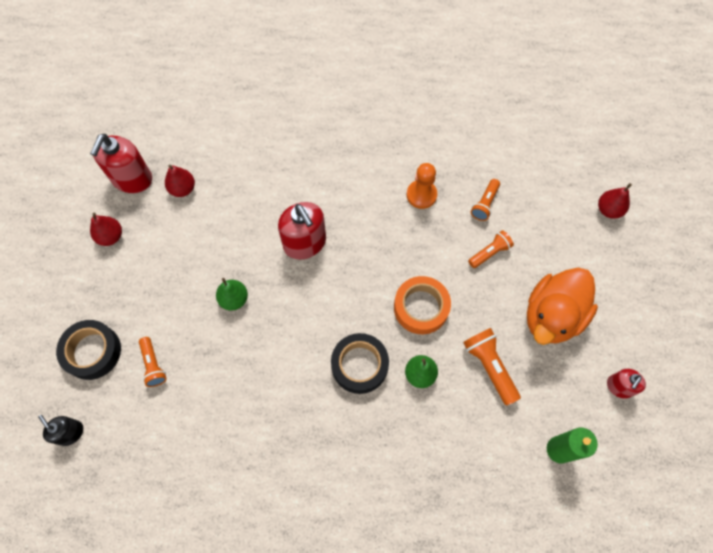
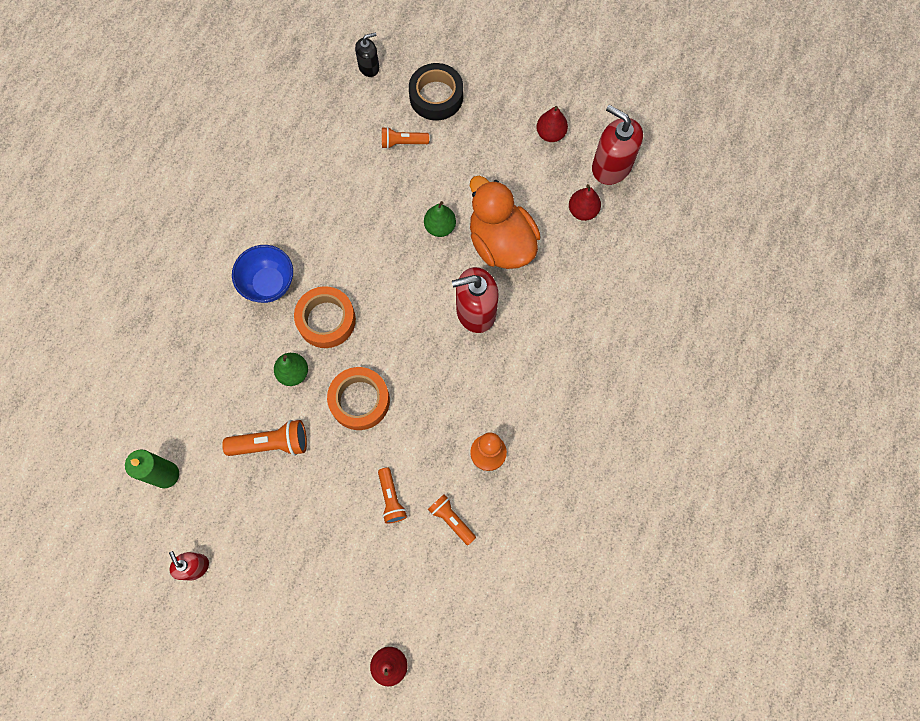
camera: 110 degrees right, 5 degrees up
(343, 434) = (269, 284): none -> blue bowl
(359, 365) = (326, 320): black tape -> orange tape
(552, 316) = (295, 533): orange duck -> orange duck (501, 243)

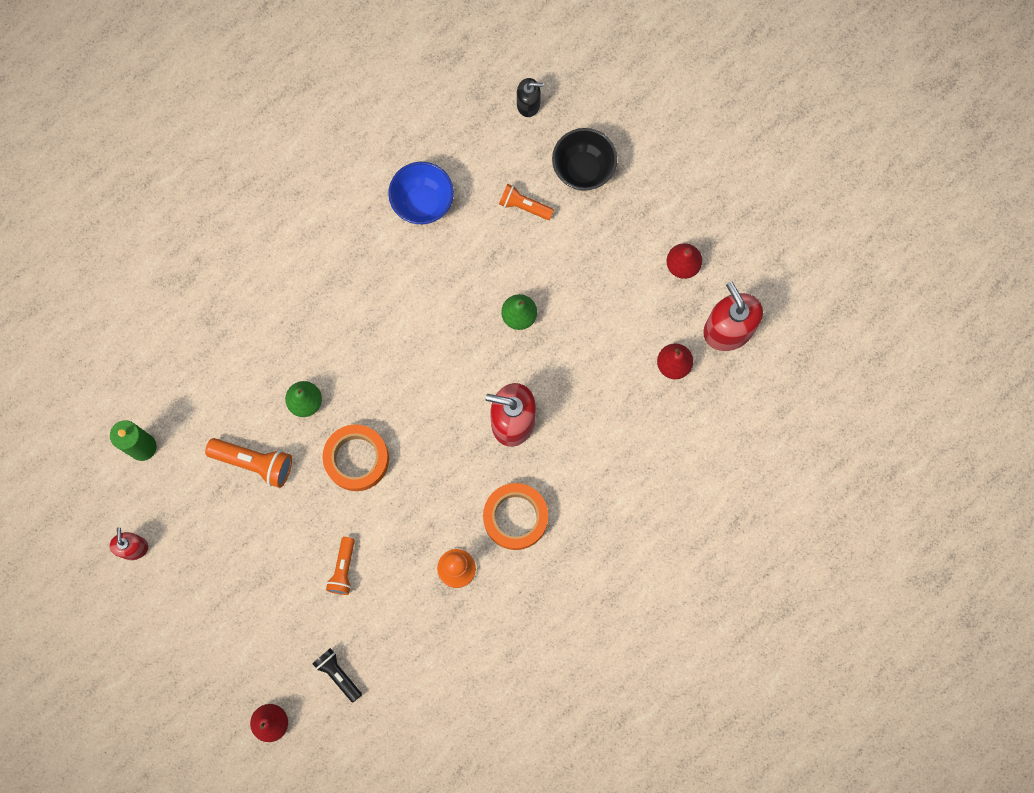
camera: 25 degrees right, 5 degrees up
(269, 284) = (321, 298): blue bowl -> blue bowl (423, 202)
(326, 320) = (361, 362): orange tape -> orange tape (515, 517)
(429, 592) = (338, 674): none -> black flashlight
(436, 96) = (583, 169): black tape -> black bowl
(451, 519) = (391, 616): orange flashlight -> none
(501, 243) = (573, 360): orange duck -> none

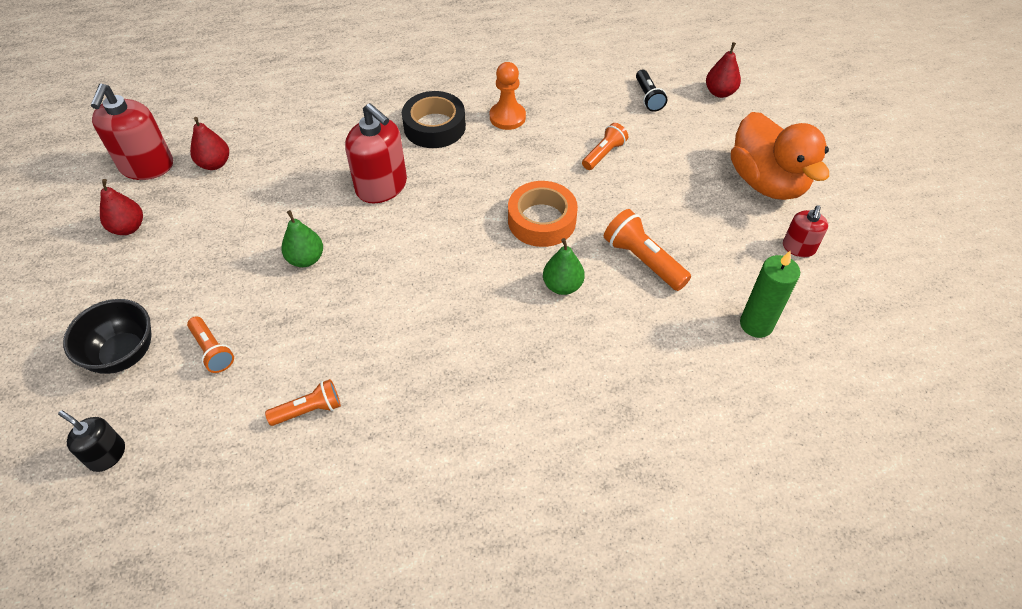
camera: 150 degrees left, 25 degrees down
(184, 614) = (767, 182): none -> orange duck
(423, 202) = (309, 410): blue bowl -> orange flashlight
(515, 517) = (434, 126): orange tape -> black tape

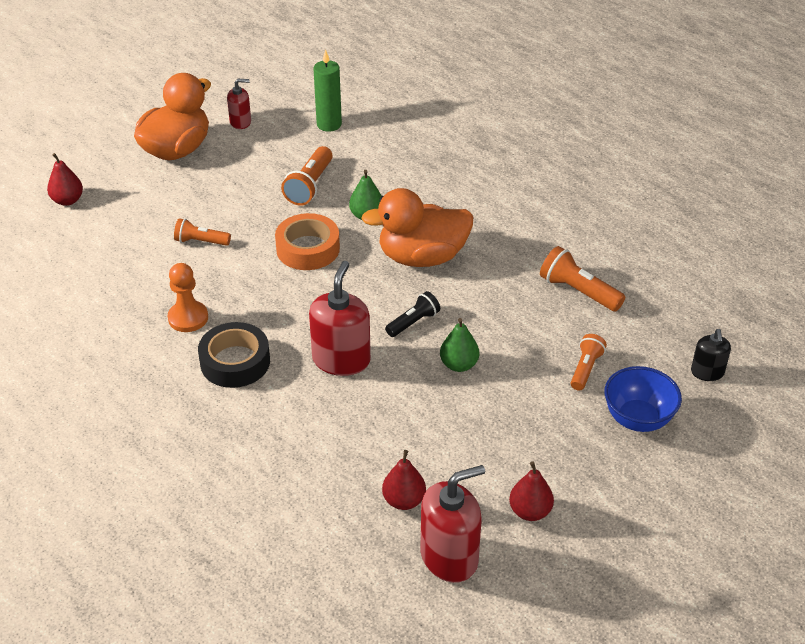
camera: 120 degrees left, 10 degrees down
(123, 354) = (638, 419): black bowl -> blue bowl
(309, 410) = (578, 291): orange flashlight -> orange flashlight, size x1.51
(465, 301) = (422, 257): none -> orange duck
(648, 97) = (101, 239): black flashlight -> black flashlight (413, 322)

